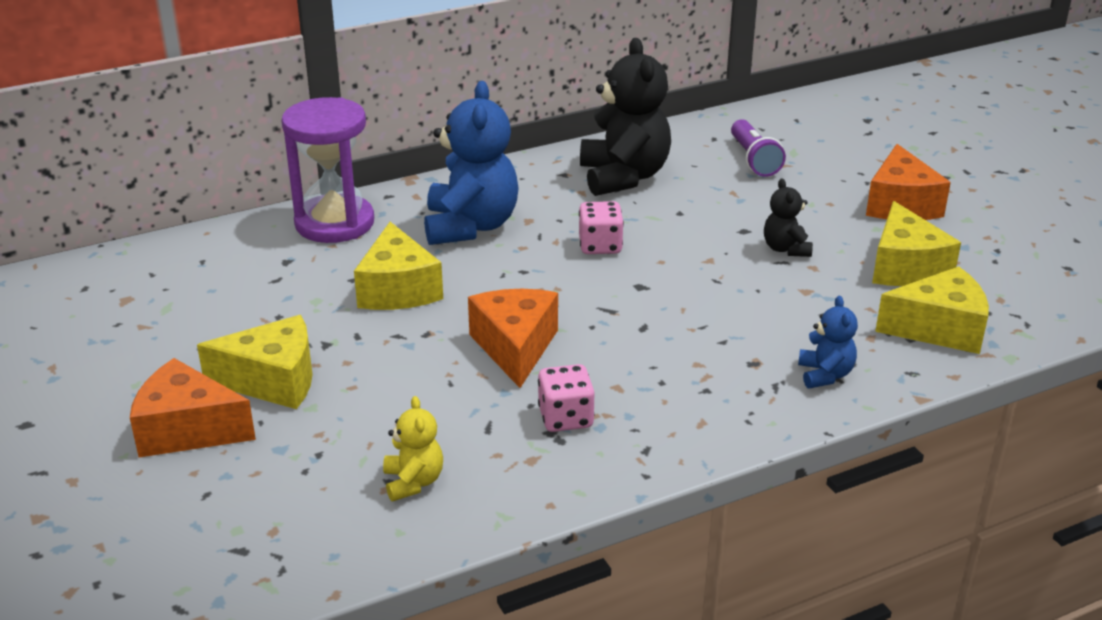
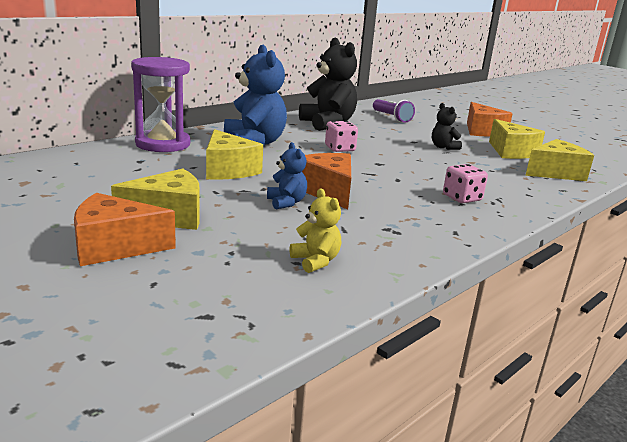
camera: 20 degrees left, 10 degrees down
(565, 418) = (390, 221): pink dice -> pink dice (462, 198)
(825, 375) = (520, 193): blue teddy bear -> blue teddy bear (286, 202)

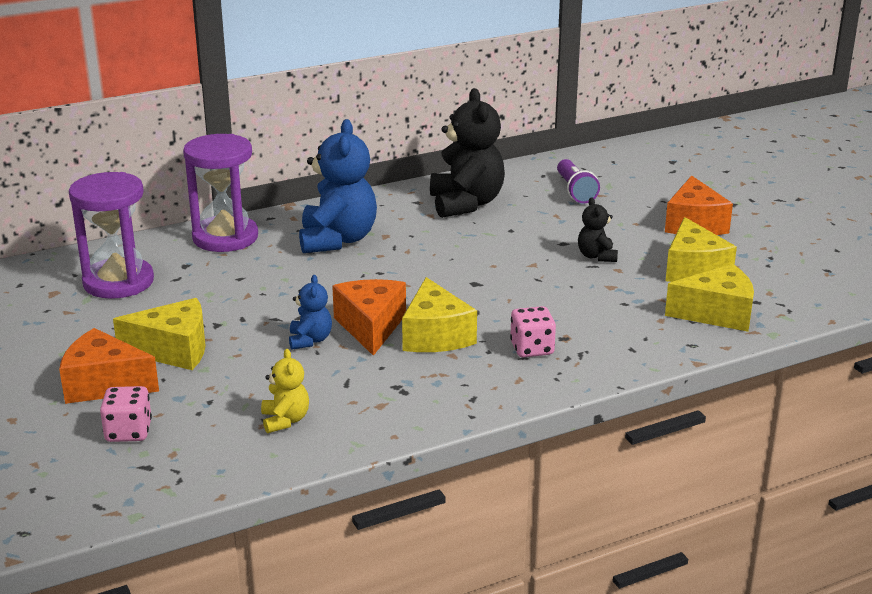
camera: 20 degrees right, 5 degrees up
(85, 173) = (118, 282): none -> purple hourglass
(228, 170) = (276, 285): yellow cheese -> yellow cheese (435, 336)
(340, 149) = (444, 254): pink dice -> pink dice (128, 432)

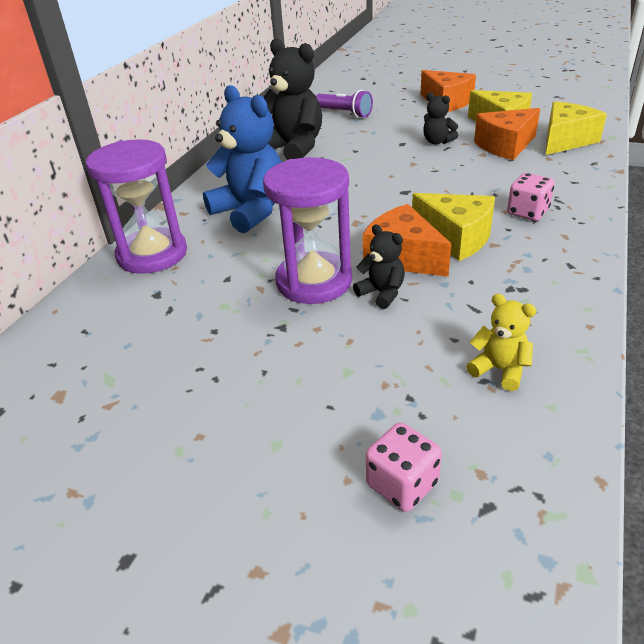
camera: 40 degrees left, 10 degrees up
(104, 384) = (285, 453): orange cheese -> orange cheese (505, 146)
(118, 282) = (116, 344): purple hourglass -> purple hourglass (314, 281)
(173, 350) = (288, 373): yellow cheese -> none
(310, 340) = (382, 293): blue teddy bear -> black teddy bear

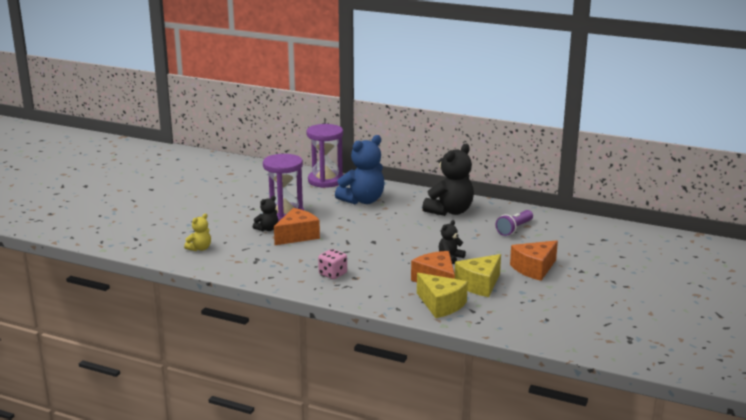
camera: 90 degrees right, 15 degrees down
(402, 484) = (153, 226): pink dice -> none
(456, 238) = (311, 251): yellow cheese -> none

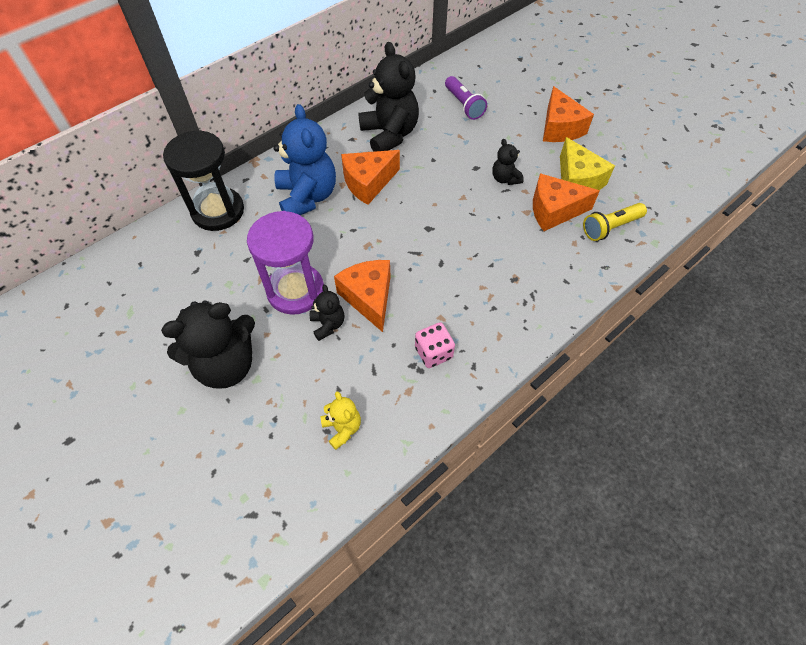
camera: 65 degrees left, 35 degrees up
(219, 210) = (226, 365): none -> black teddy bear
(325, 181) = (218, 211): purple hourglass -> black hourglass
(333, 274) = (496, 297): pink dice -> pink dice (433, 353)
(395, 215) = (368, 183): none -> orange cheese
(441, 305) = (610, 227): yellow cheese -> yellow flashlight

